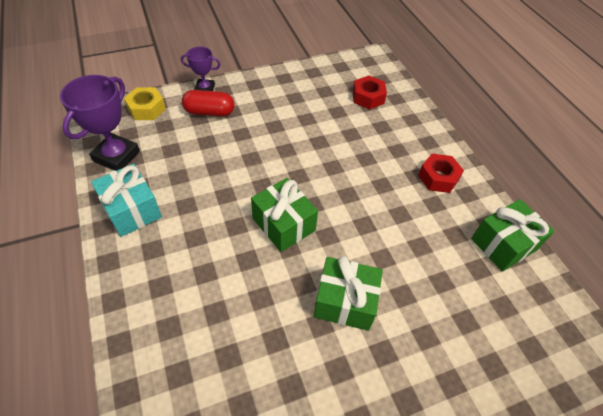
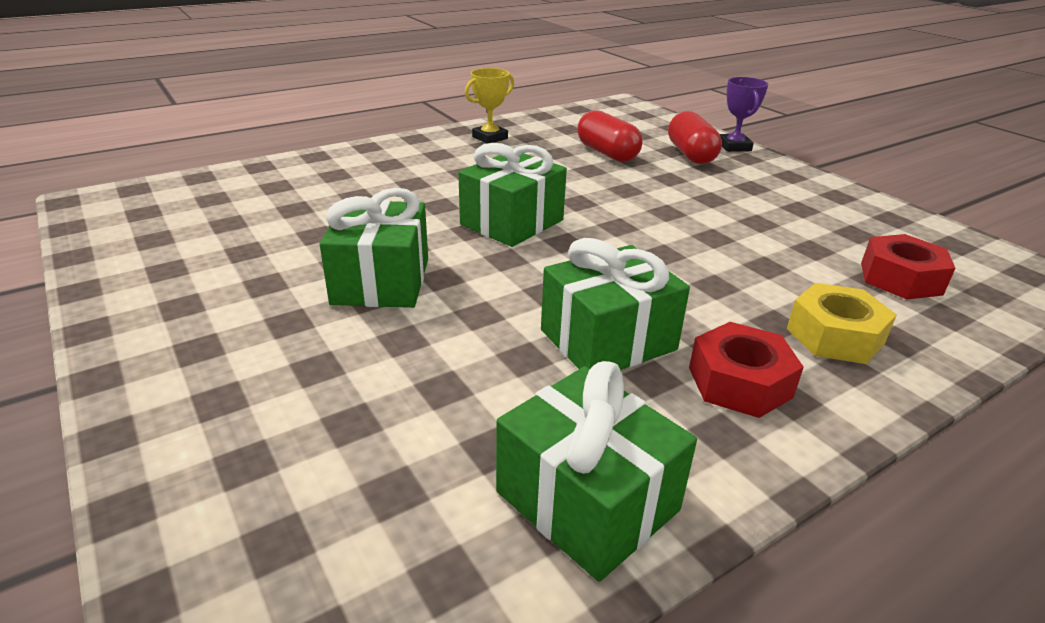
camera: 80 degrees right, 20 degrees down
(116, 156) = (565, 121): purple trophy -> none
(132, 210) = (490, 138): turquoise gift -> yellow trophy
(146, 109) = (657, 123): yellow nut -> yellow nut (835, 336)
(191, 151) = (607, 153): none -> red capsule
(408, 211) = (608, 340): none -> green gift

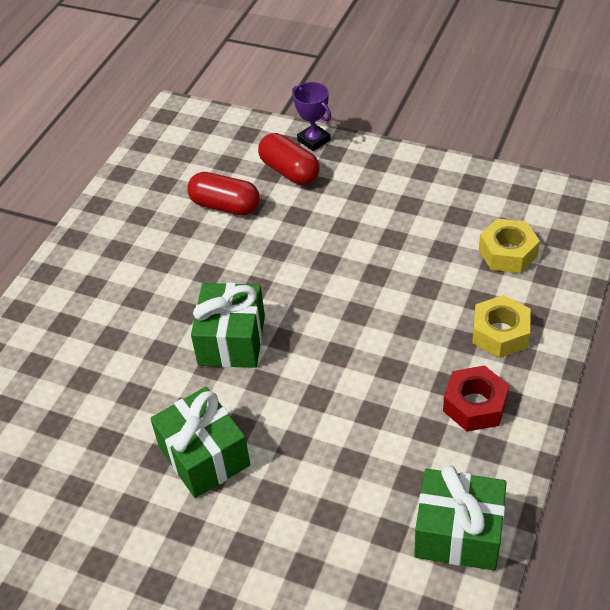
camera: 30 degrees left, 15 degrees up
(490, 138) = (110, 236): yellow trophy -> none
(608, 340) = (385, 417): green gift -> none
(900, 278) = (507, 253): red nut -> yellow nut

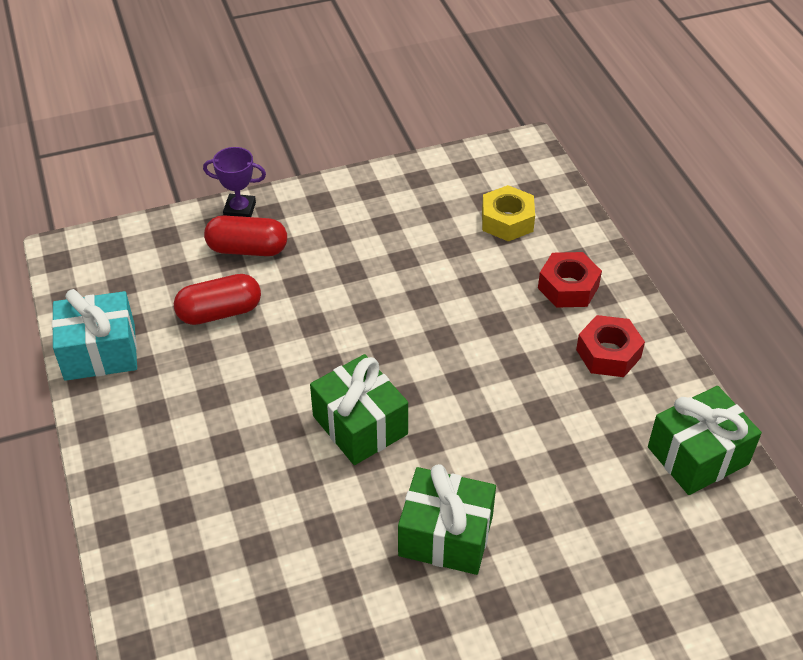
camera: 45 degrees left, 0 degrees up
(127, 191) = (100, 352): none -> turquoise gift
(500, 333) = (568, 287): yellow nut -> red nut

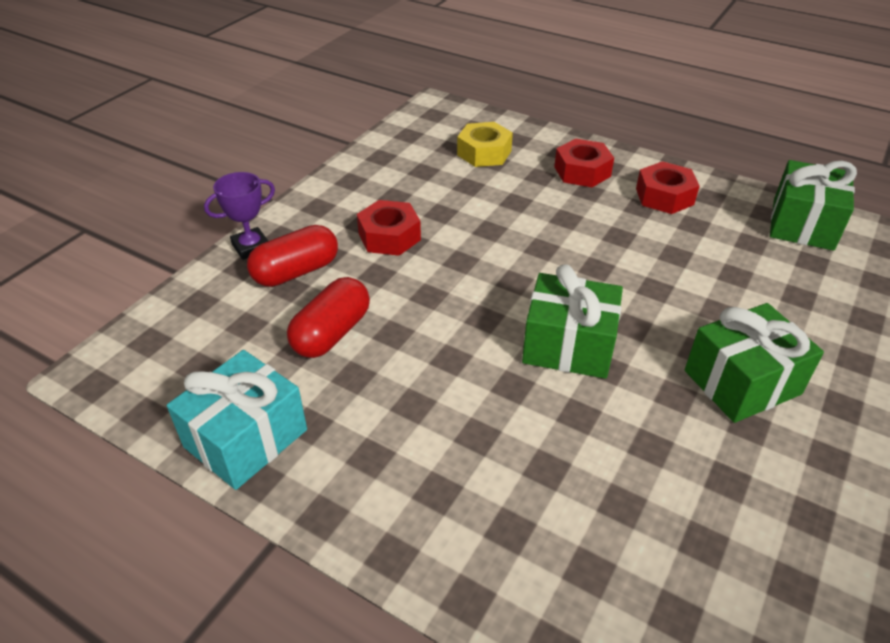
camera: 40 degrees left, 5 degrees down
(341, 258) = (389, 236): none -> red nut

